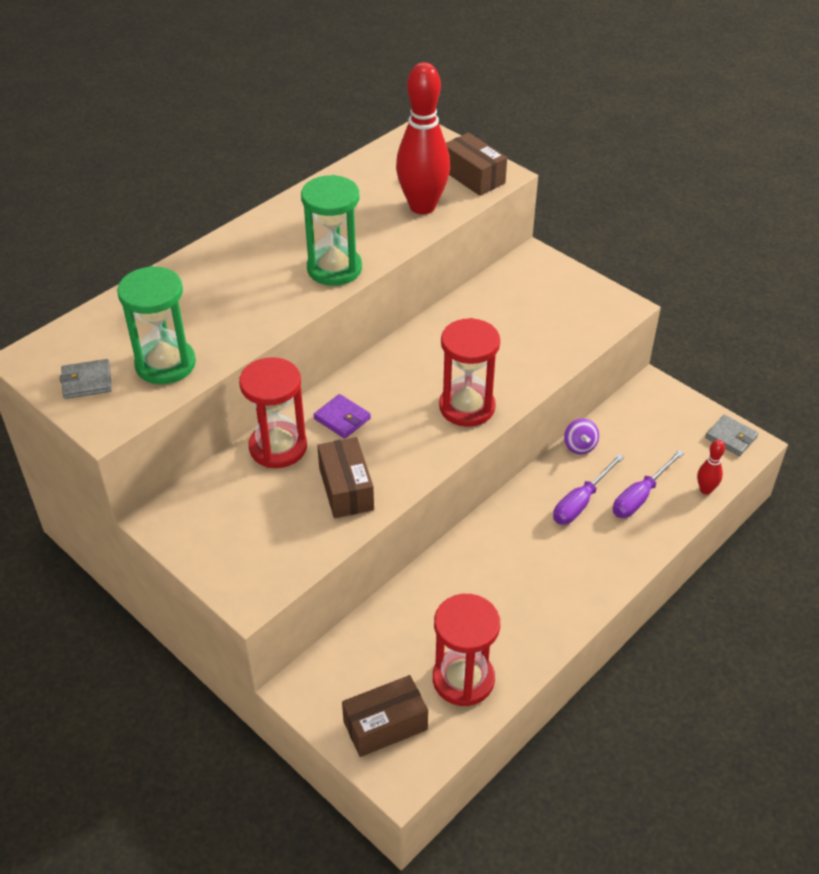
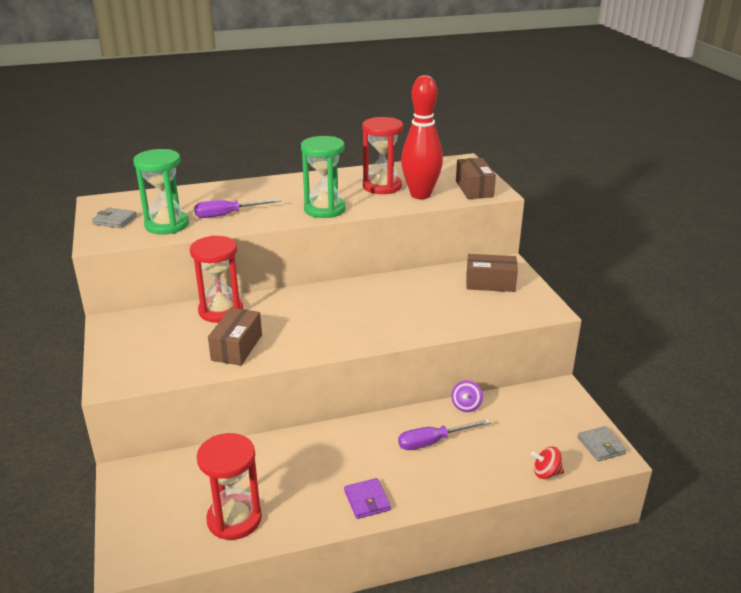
camera: 30 degrees right, 15 degrees down
(342, 418) = (277, 309): purple wallet -> purple wallet (367, 500)
(385, 725) = (152, 523): brown box -> brown box (490, 283)
(467, 407) = (368, 331): red hourglass -> red hourglass (382, 186)
(640, 497) = (485, 456): purple screwdriver -> purple screwdriver (227, 214)
(705, 490) = (546, 473): red bowling pin -> red spinning top

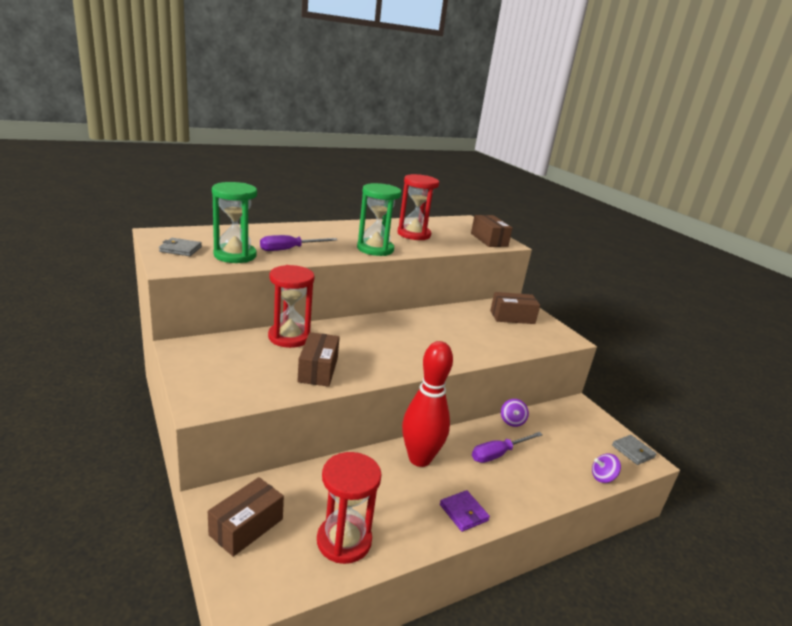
camera: 15 degrees left, 5 degrees down
(147, 500) = (246, 527): none -> brown box
(420, 195) = (449, 242): red bowling pin -> red bowling pin (419, 459)
(546, 473) = (602, 477): red spinning top -> purple spinning top

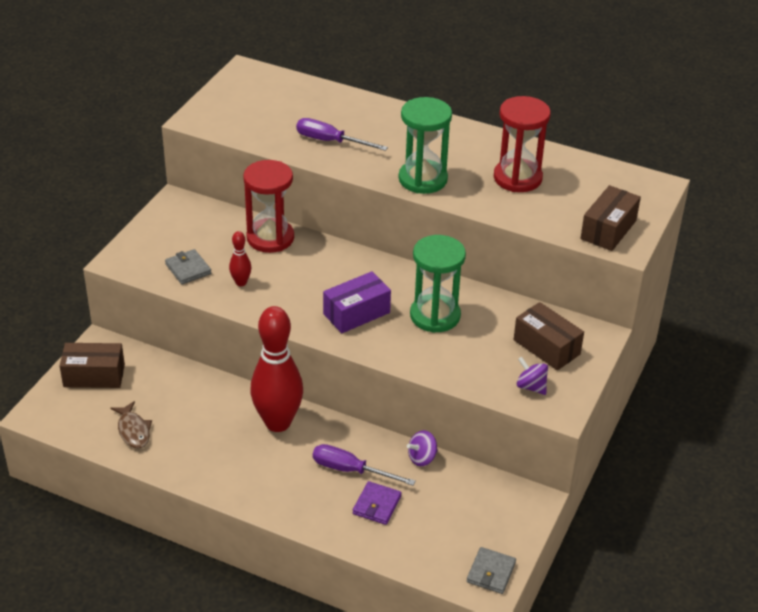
camera: 55 degrees right, 15 degrees up
(180, 249) = (234, 100): grey wallet -> grey wallet (188, 269)
(235, 255) = (267, 128): green hourglass -> green hourglass (435, 316)
(318, 370) = (241, 282): brown box -> red bowling pin
(344, 541) = (133, 430): red hourglass -> brown fish
(412, 349) = (356, 313): none -> purple box
(463, 512) = (239, 481): purple wallet -> purple wallet (377, 505)
(602, 477) = (407, 560): purple spinning top -> purple spinning top (531, 386)

